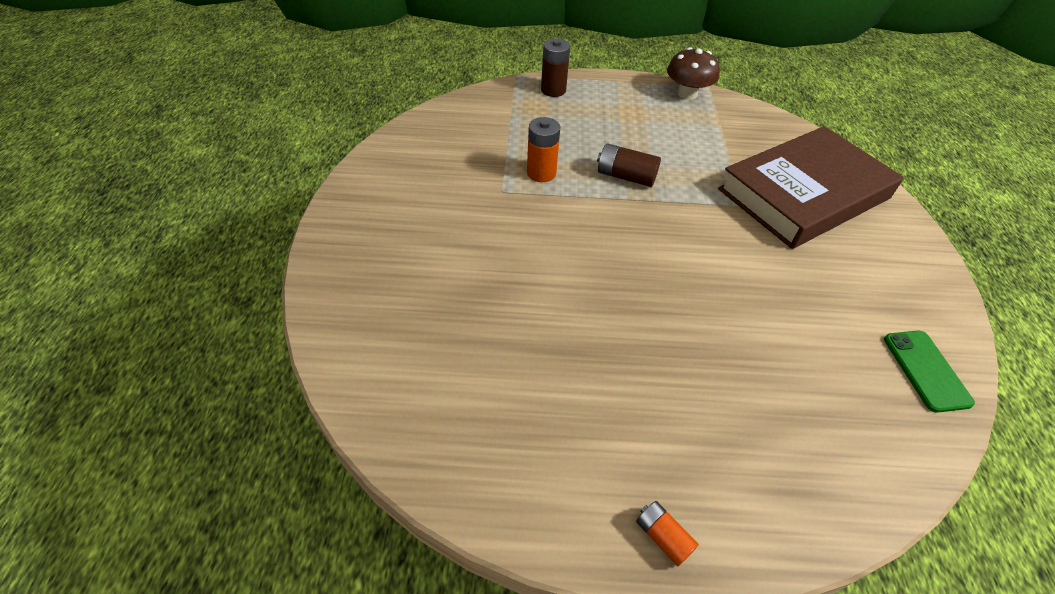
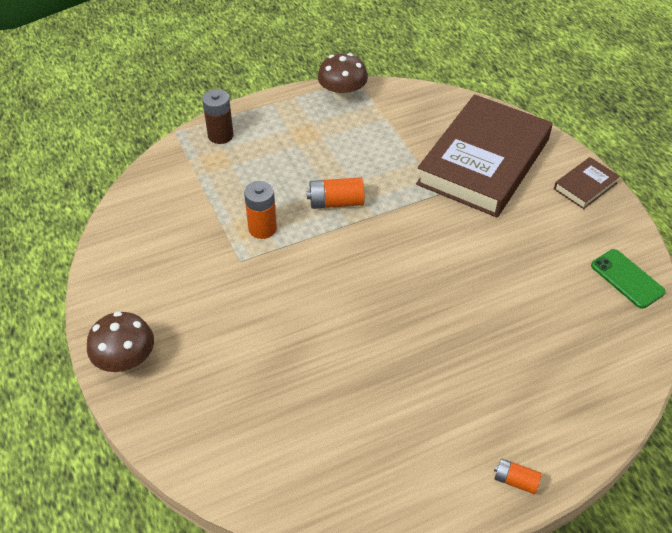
camera: 25 degrees left, 0 degrees up
(344, 232) = (126, 360): none -> brown mushroom
(626, 176) = (336, 202): brown battery -> orange battery
(915, 256) = (585, 186): none -> brown book

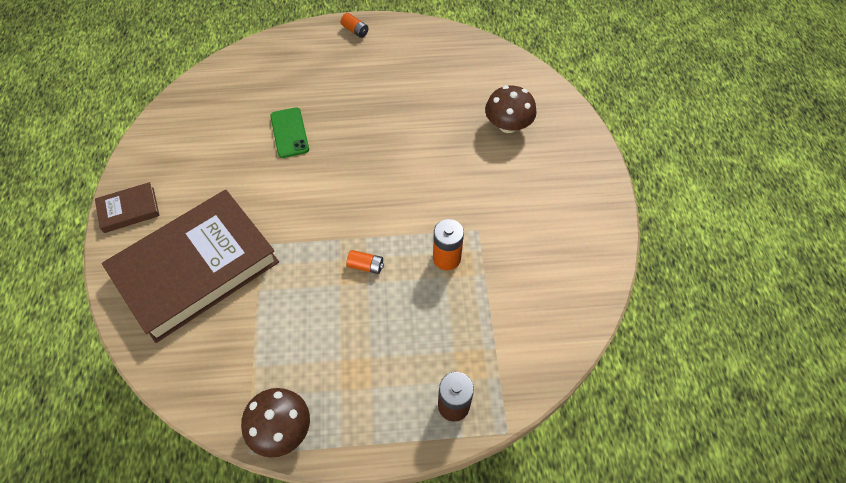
camera: 160 degrees left, 10 degrees up
(126, 360) = (589, 170): brown mushroom -> brown mushroom (508, 125)
(336, 202) = (366, 266): orange battery -> orange battery, size x0.62
(627, 279) = (177, 120): green phone -> green phone (289, 132)

